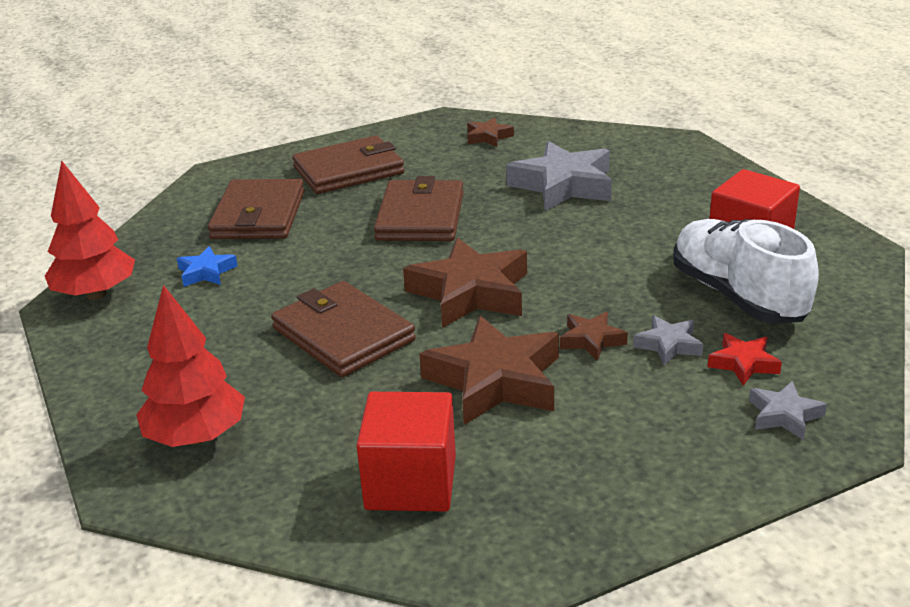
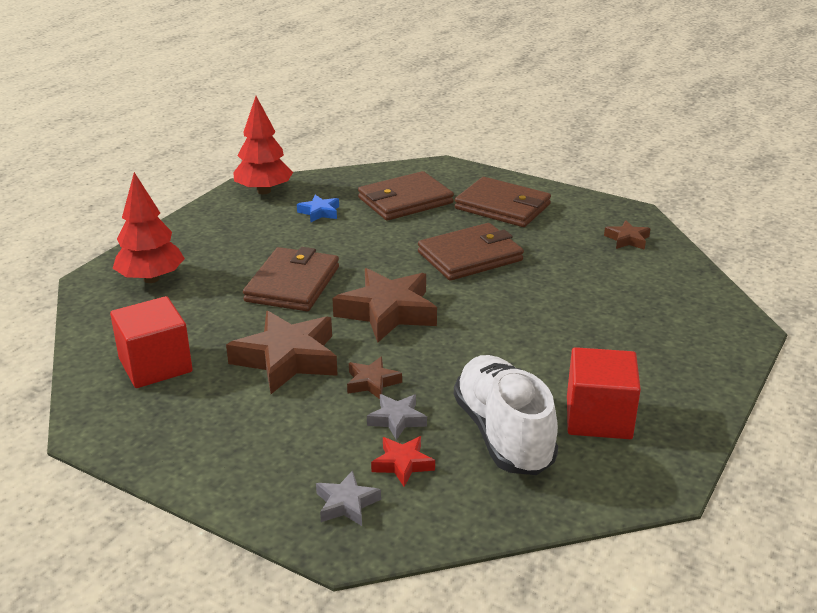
camera: 55 degrees right, 0 degrees up
(563, 185) = (590, 298): grey star -> none
(737, 296) = (503, 434): white shoe -> white shoe turned 45 degrees counterclockwise

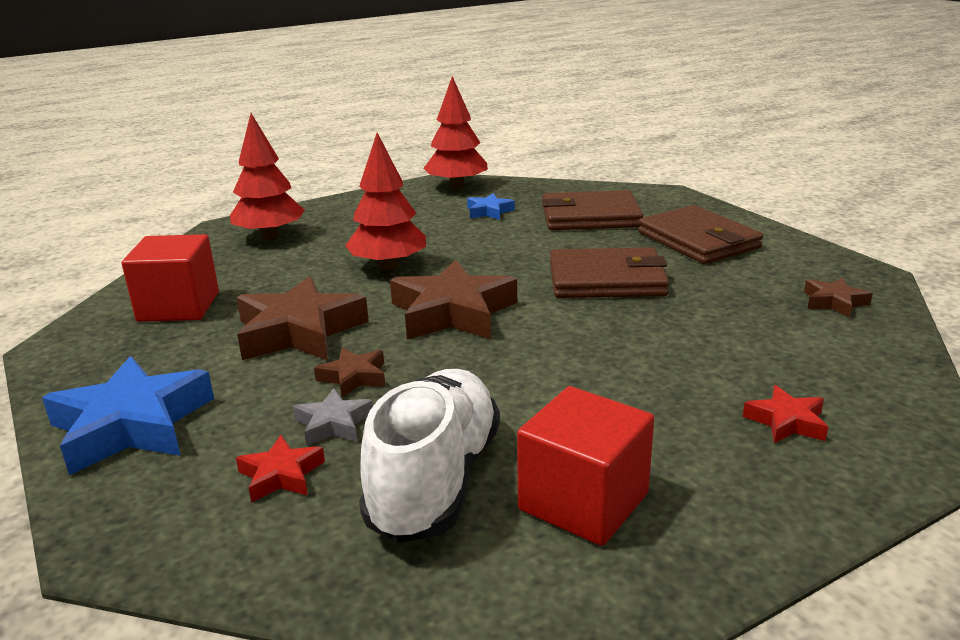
camera: 30 degrees right, 5 degrees down
(250, 468) = (132, 425): none -> blue star
(293, 284) = (388, 266): brown wallet -> red tree
(346, 504) = (170, 498): grey star -> none
(664, 333) = (786, 422): none -> red star

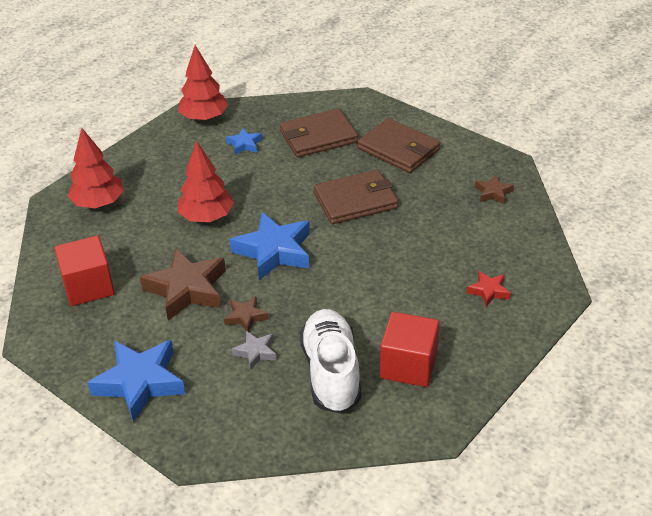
camera: 20 degrees left, 15 degrees up
(281, 475) = (250, 391): red star -> none
(452, 312) = (274, 251): brown star -> blue star

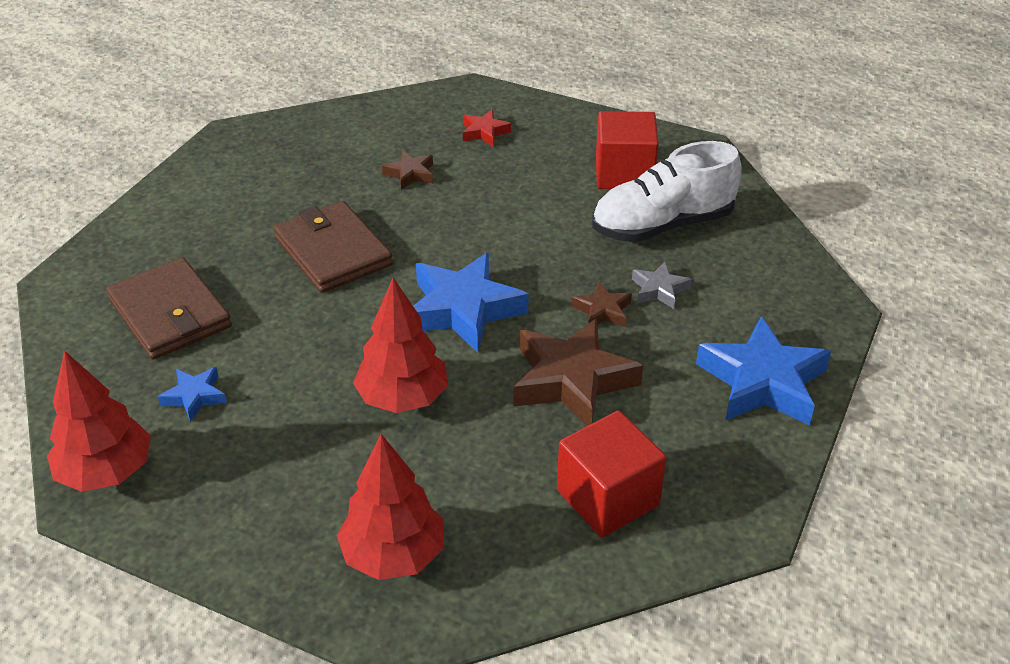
camera: 105 degrees left, 0 degrees up
(398, 149) = (203, 228): brown wallet -> none
(493, 193) = (298, 141): brown star -> brown star (410, 174)

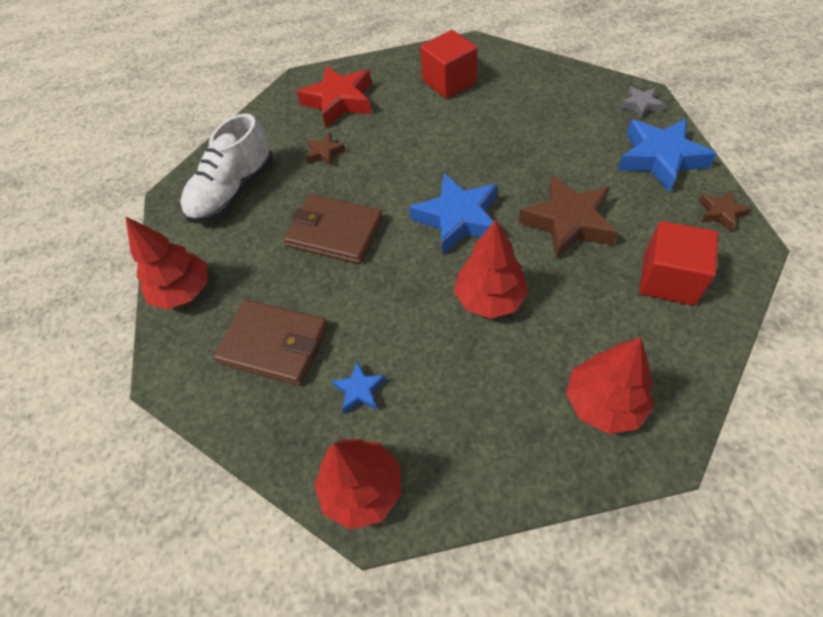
camera: 30 degrees left, 15 degrees up
(148, 223) = (183, 291): none -> red tree
(484, 132) = (339, 101): red star -> red star, size x2.03
(602, 311) = (534, 170): brown star -> brown star (721, 213)
(659, 290) = (548, 139): grey star -> grey star (640, 105)
(662, 225) = (505, 100): white shoe -> white shoe (234, 192)

